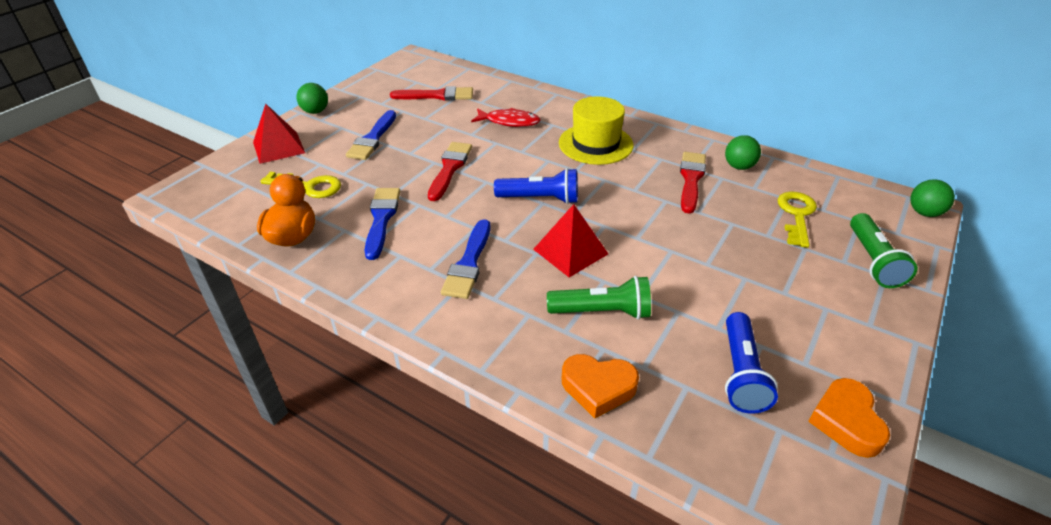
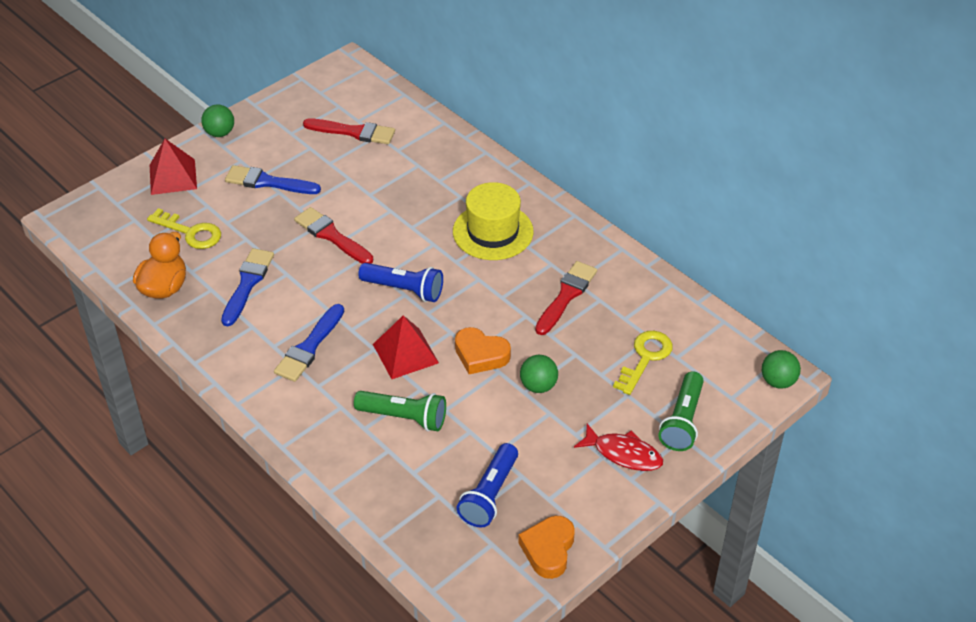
camera: 15 degrees right, 5 degrees up
(373, 139) = (268, 182): blue brush -> blue brush turned 75 degrees clockwise
(450, 168) = (331, 236): red brush -> red brush turned 75 degrees counterclockwise
(509, 122) = (416, 184): red fish -> red fish (623, 454)
(598, 388) = (368, 481): orange heart -> orange heart (480, 355)
(739, 166) = (626, 289): green ball -> green ball (538, 386)

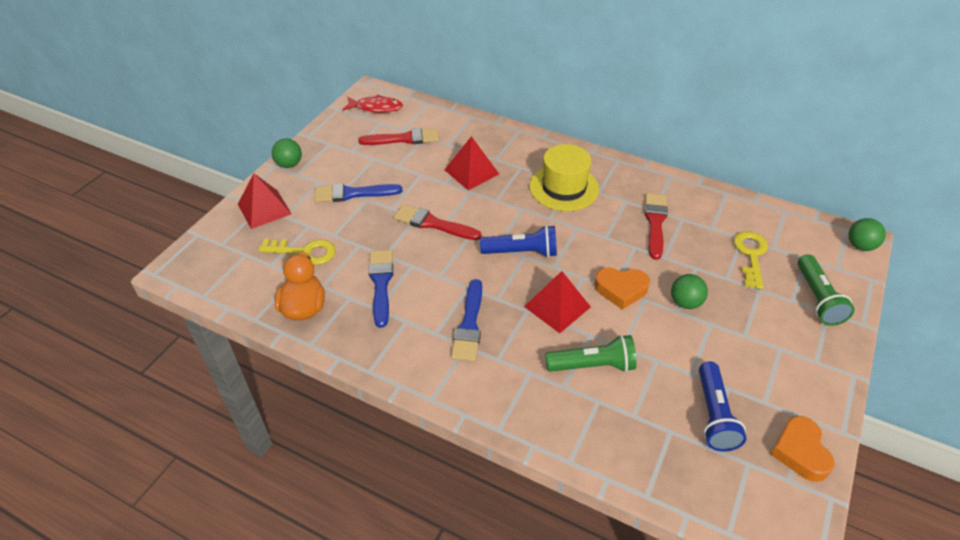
camera: 20 degrees left, 0 degrees up
(404, 188) = (471, 172): none -> red pyramid
(623, 454) = (794, 341): red fish -> red fish (376, 108)

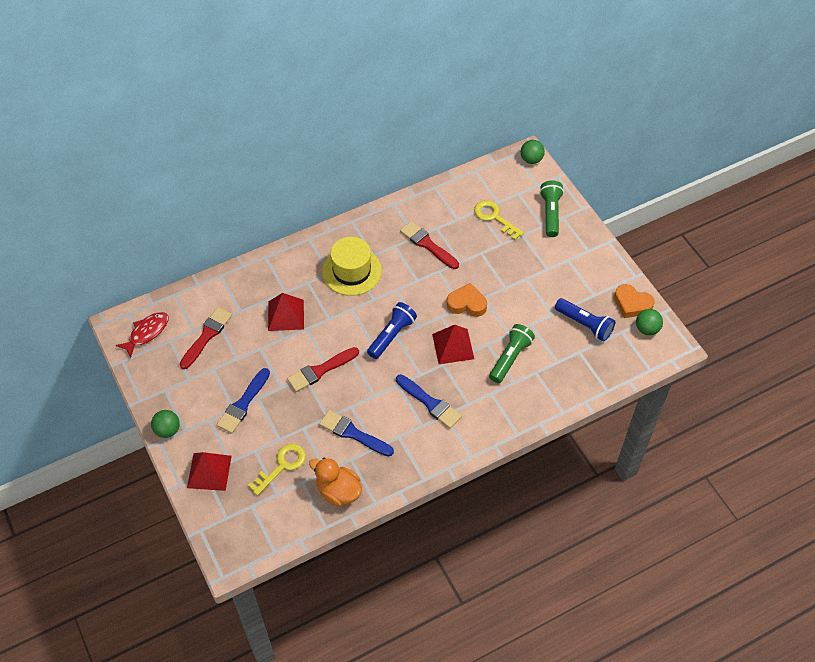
camera: 55 degrees left, 10 degrees up
(621, 290) = (467, 304): orange heart -> orange heart turned 120 degrees counterclockwise
(685, 302) = (502, 278): green ball -> green ball (647, 329)
(818, 299) = (550, 213): green flashlight -> green flashlight turned 120 degrees counterclockwise

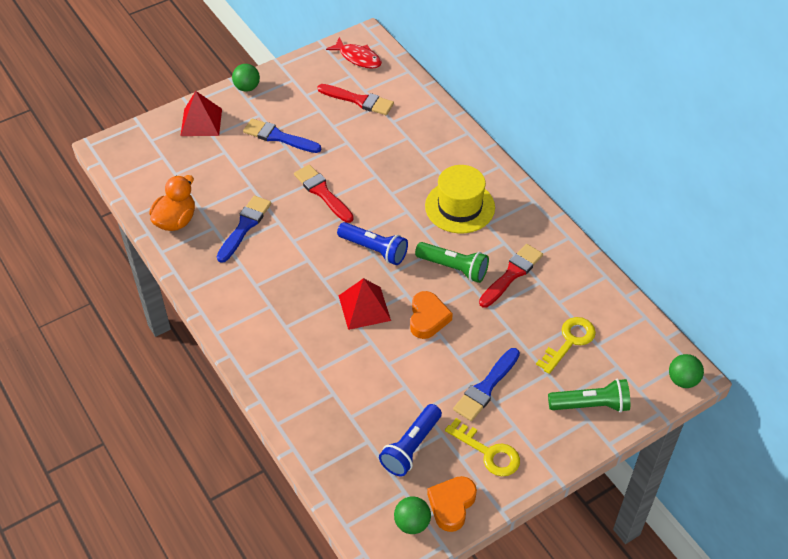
camera: 85 degrees right, 5 degrees down
(282, 466) = (206, 174): yellow key -> yellow key (488, 452)
(286, 315) = (392, 157): red pyramid -> none
(430, 403) = (285, 291): blue brush -> blue brush (486, 387)
(510, 358) = (352, 366): green flashlight -> green flashlight (454, 268)

